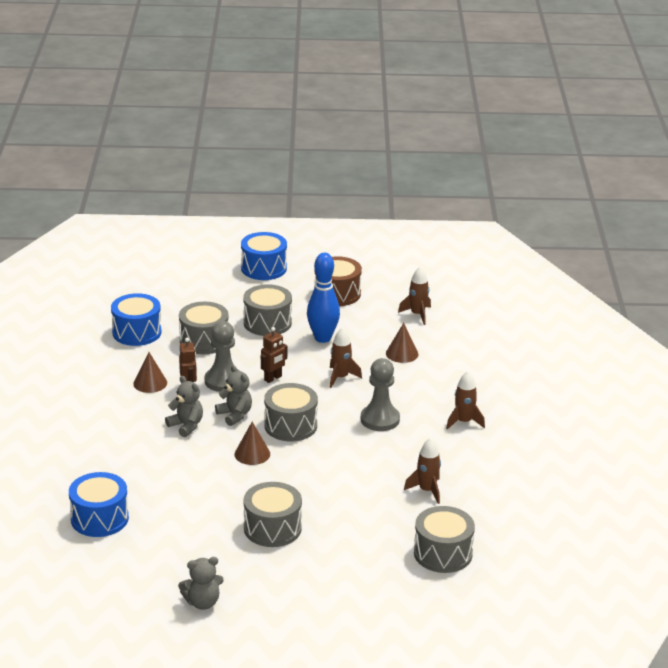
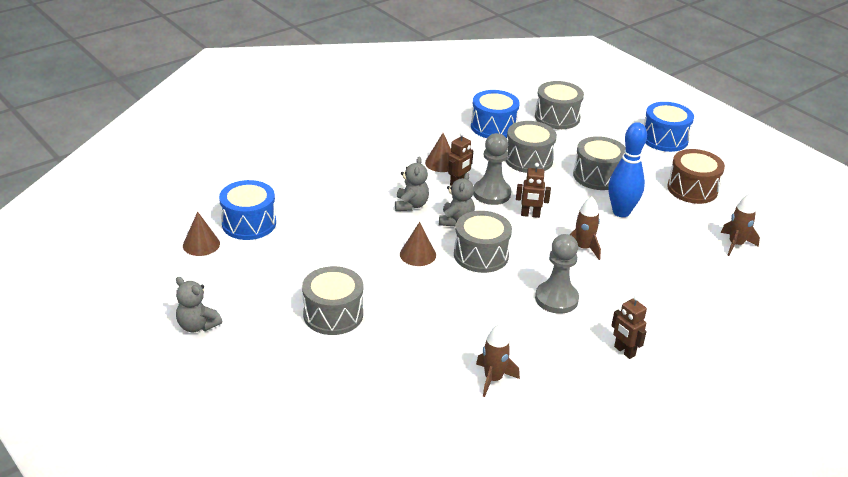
camera: 50 degrees right, 5 degrees up
(402, 353) = (667, 264): brown cone -> brown cone (201, 244)
(443, 553) = (413, 437): grey drum -> grey drum (557, 117)
(464, 422) = (624, 351): brown rocket -> brown robot

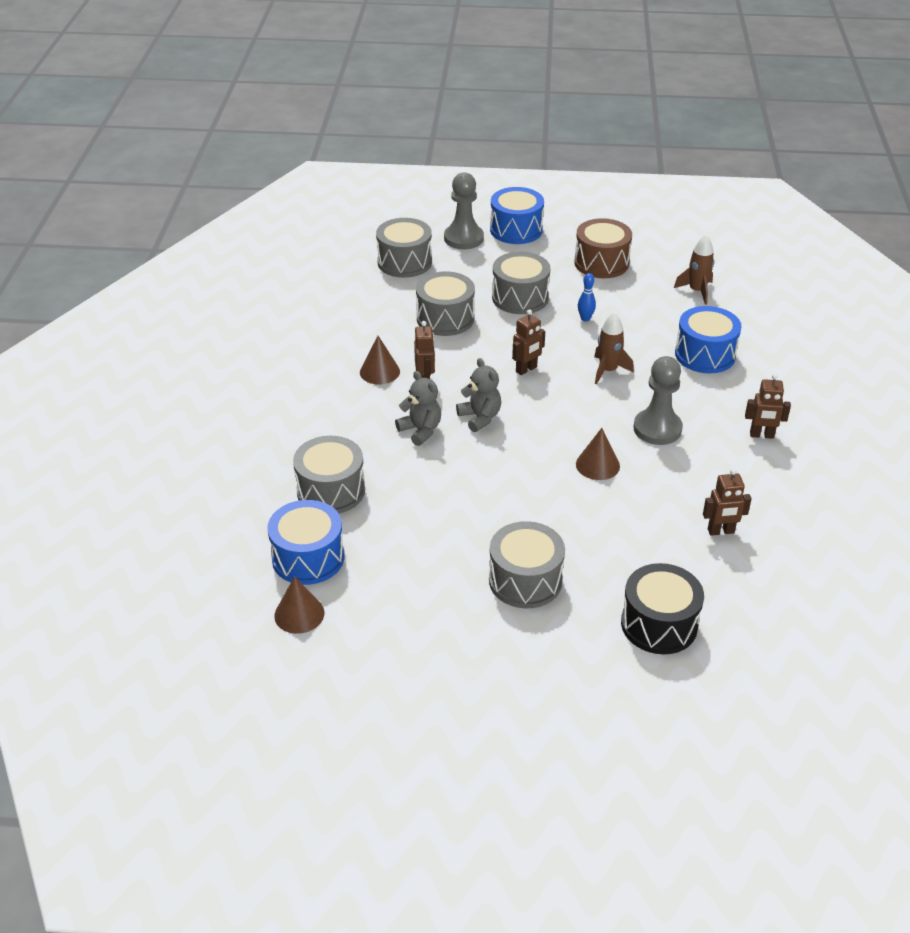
camera: 45 degrees left, 5 degrees up
(197, 326) = (433, 690): grey teddy bear -> none
(365, 393) = (659, 624): none -> black drum
(417, 254) = (500, 472): brown cone -> brown cone (597, 465)
(481, 255) = (548, 434): grey drum -> grey drum (331, 490)
(491, 193) = (467, 371): grey pawn -> grey pawn (463, 238)
(493, 127) = (367, 306): blue drum -> blue drum (705, 355)
(493, 379) = (721, 531): brown rocket -> brown robot
(621, 212) = (585, 319): blue bowling pin -> blue bowling pin, size x0.46

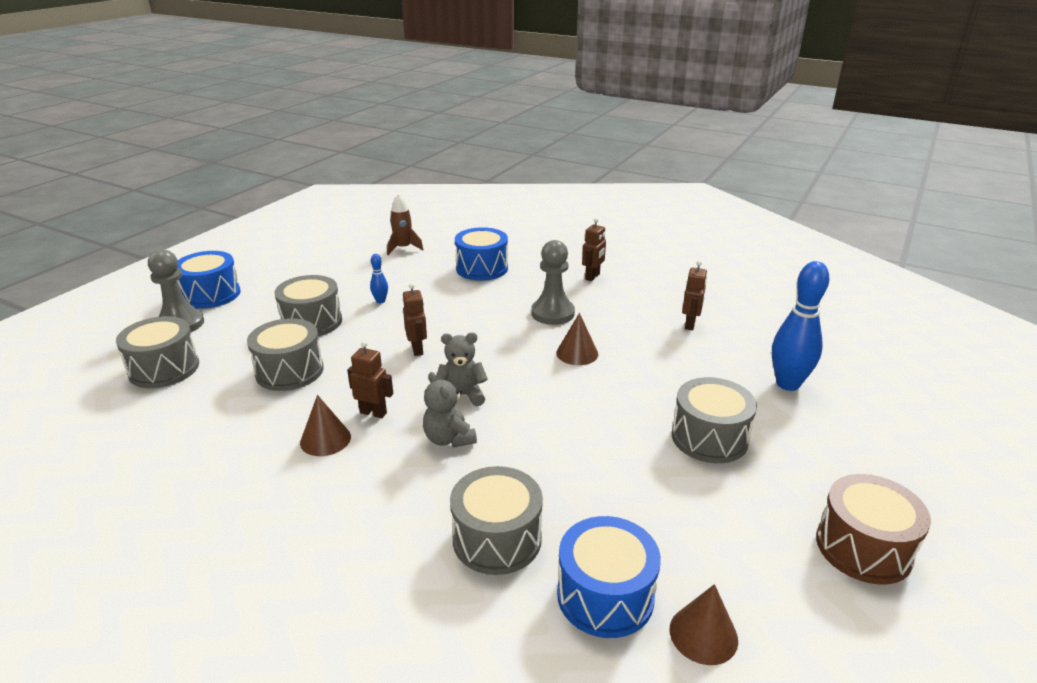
camera: 65 degrees left, 10 degrees down
(420, 430) = (449, 439): grey teddy bear -> grey teddy bear turned 105 degrees counterclockwise
(601, 263) = (316, 272): brown drum -> brown drum (863, 547)
(608, 370) = (460, 312): brown rocket -> none
(659, 624) = (788, 384): black drum -> blue bowling pin

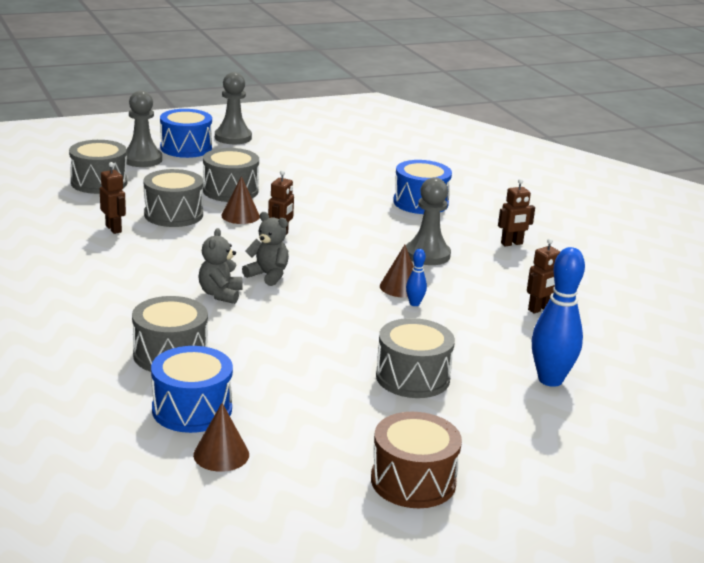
camera: 35 degrees right, 5 degrees down
(244, 267) = (233, 137): none -> grey pawn
(325, 439) = (142, 261): brown cone -> brown cone (240, 216)
(373, 412) = (193, 259): brown robot -> brown robot (114, 229)
(380, 301) = (301, 196): blue bowling pin -> blue bowling pin (414, 303)
(403, 248) = (377, 165): brown rocket -> none

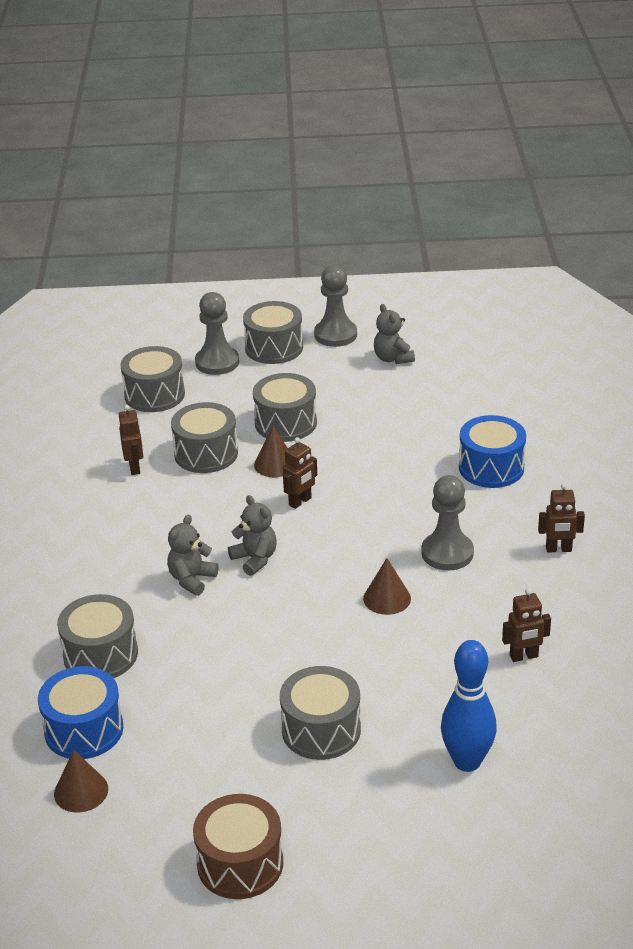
camera: 25 degrees right, 10 degrees up
(186, 148) = (274, 348): blue drum -> grey drum
(291, 148) = (393, 358): none -> grey teddy bear
(414, 303) = (387, 625): blue bowling pin -> none

